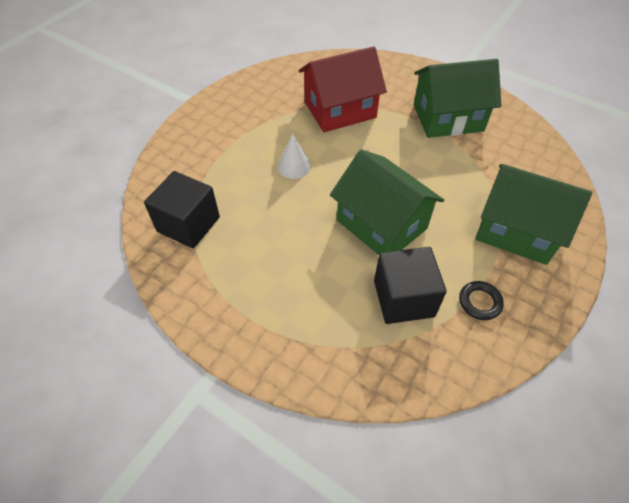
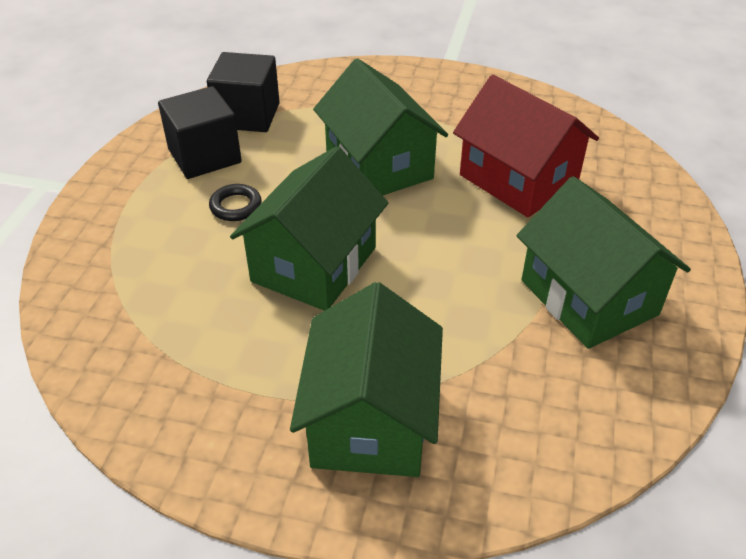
camera: 70 degrees right, 10 degrees down
(294, 166) = (379, 165): white cone -> green house
(403, 298) = (195, 309): black cube -> black cube (204, 156)
(479, 302) = (211, 389): black ring -> black ring (236, 206)

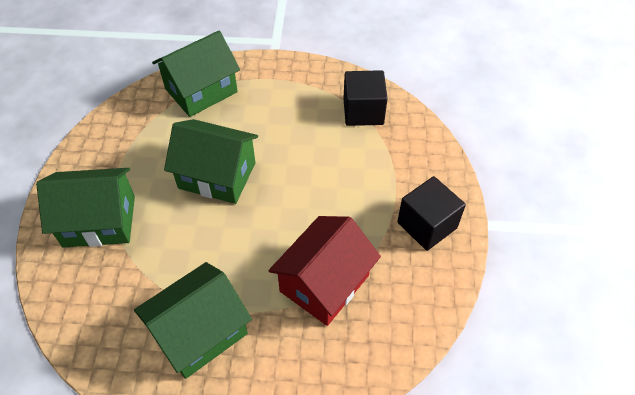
camera: 80 degrees right, 10 degrees up
(204, 156) = (312, 101): black cube -> black cube (427, 225)
(236, 206) = (265, 127): black ring -> none
(379, 165) = (322, 194): green house -> green house (201, 90)

